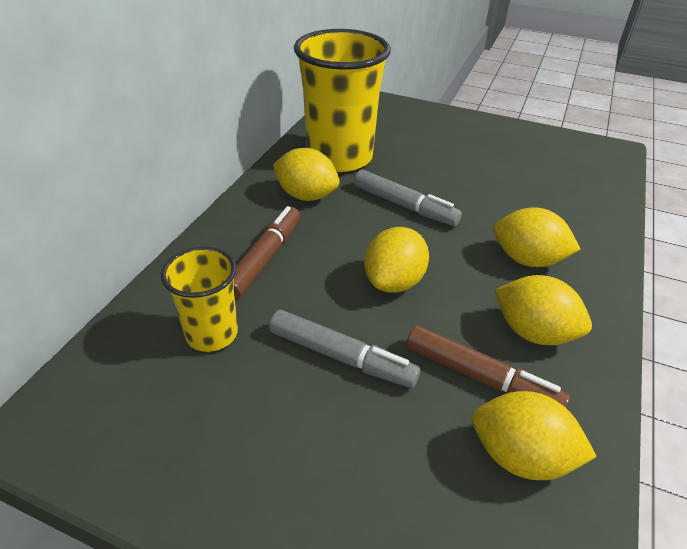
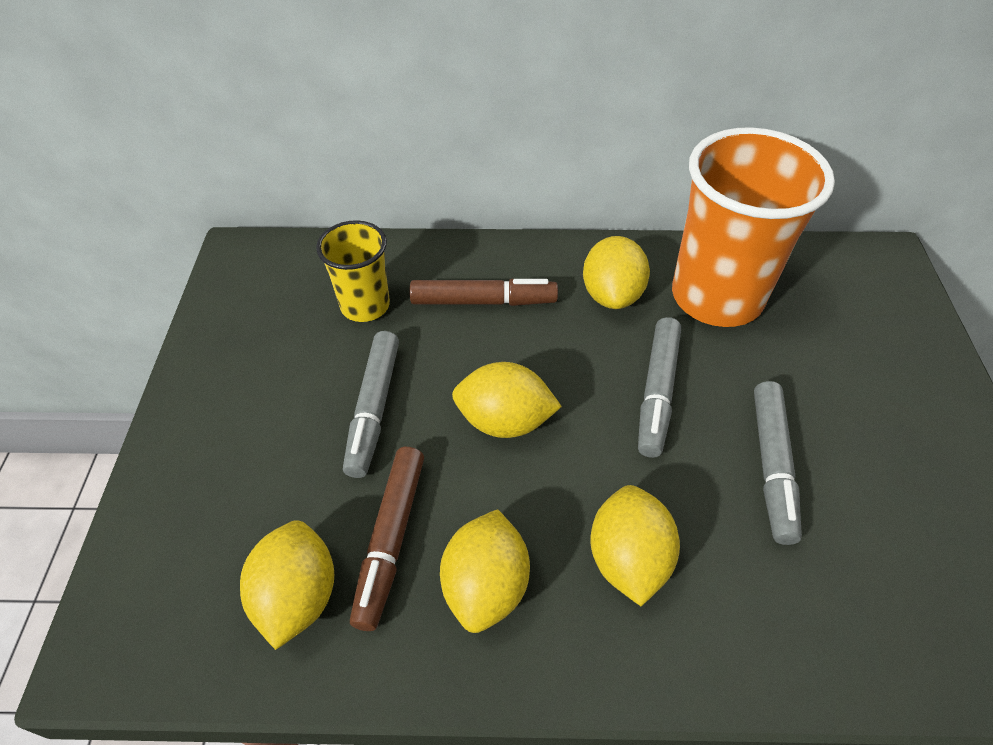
camera: 70 degrees right, 10 degrees up
(339, 157) = (716, 297): yellow cup -> orange cup
(478, 185) = (772, 465): none -> grey marker

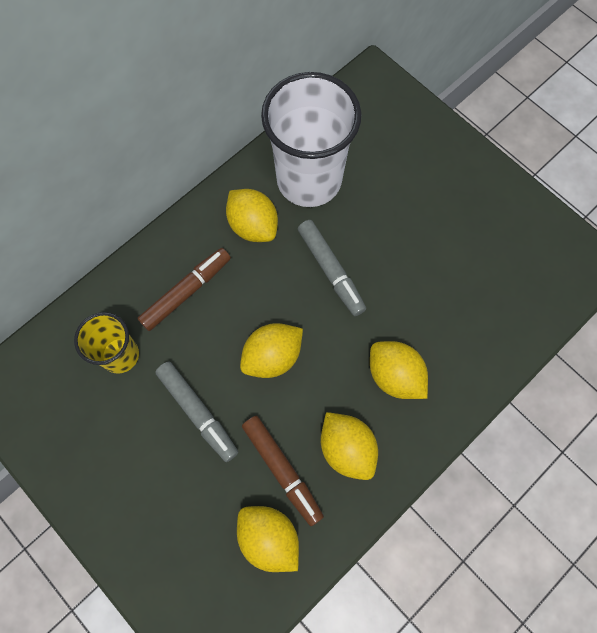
camera: 45 degrees left, 20 degrees up
(716, 297) = (309, 180): orange cup -> white cup
(772, 465) = (415, 267): grey marker -> none

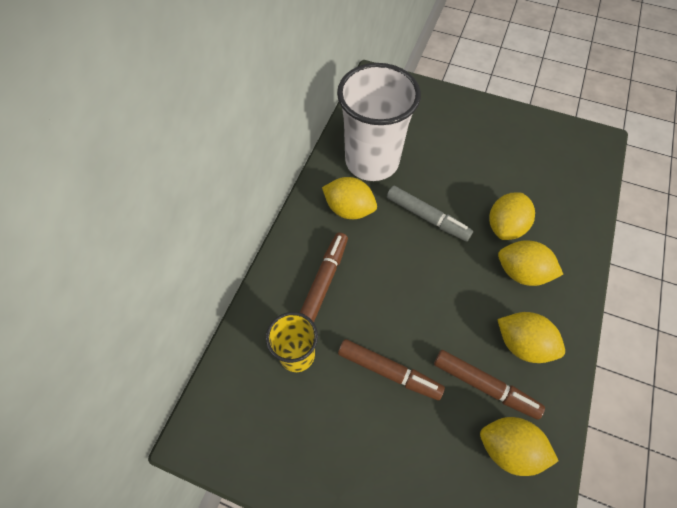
camera: 25 degrees left, 10 degrees down
(197, 412) = (388, 371): grey marker -> brown marker
(272, 356) = (422, 299): yellow lemon -> yellow lemon (505, 226)

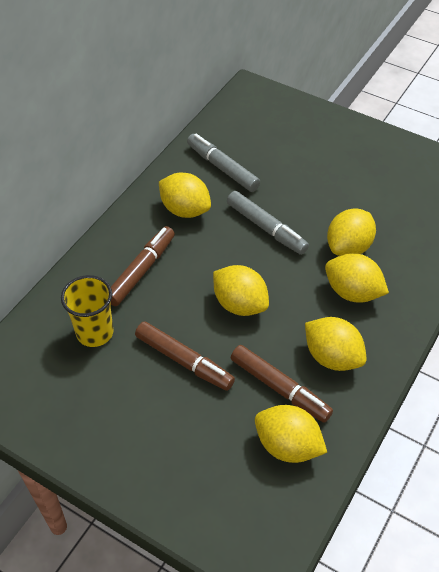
camera: 10 degrees right, 10 degrees down
(372, 161) = (222, 168): white cup -> grey marker
(424, 301) = (240, 304): none -> yellow lemon

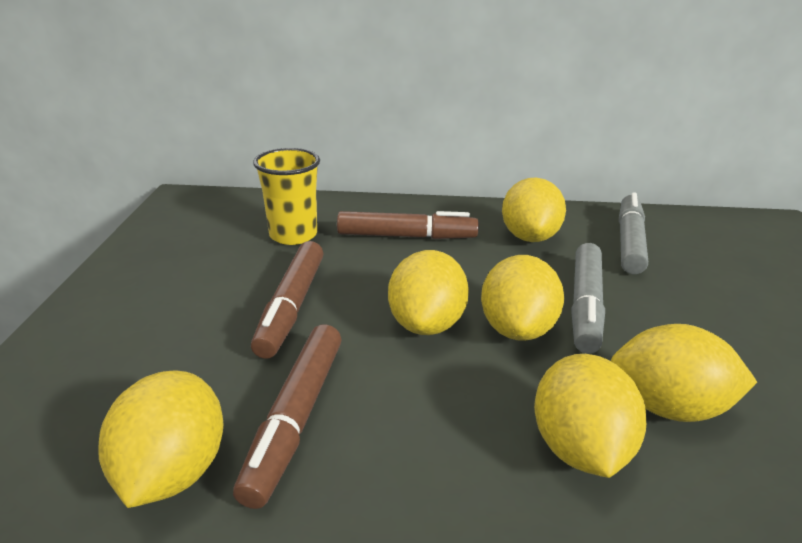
camera: 60 degrees right, 20 degrees down
(332, 357) = (407, 467): yellow lemon -> yellow lemon (516, 328)

